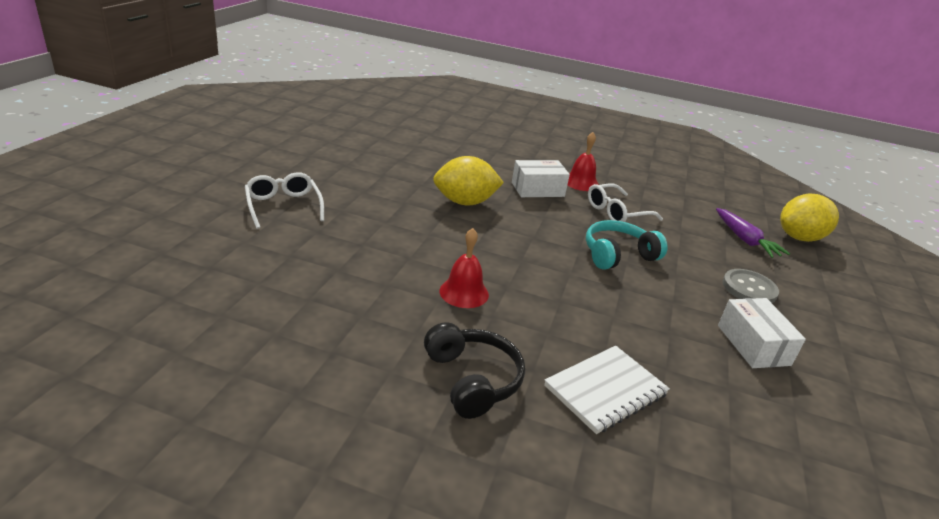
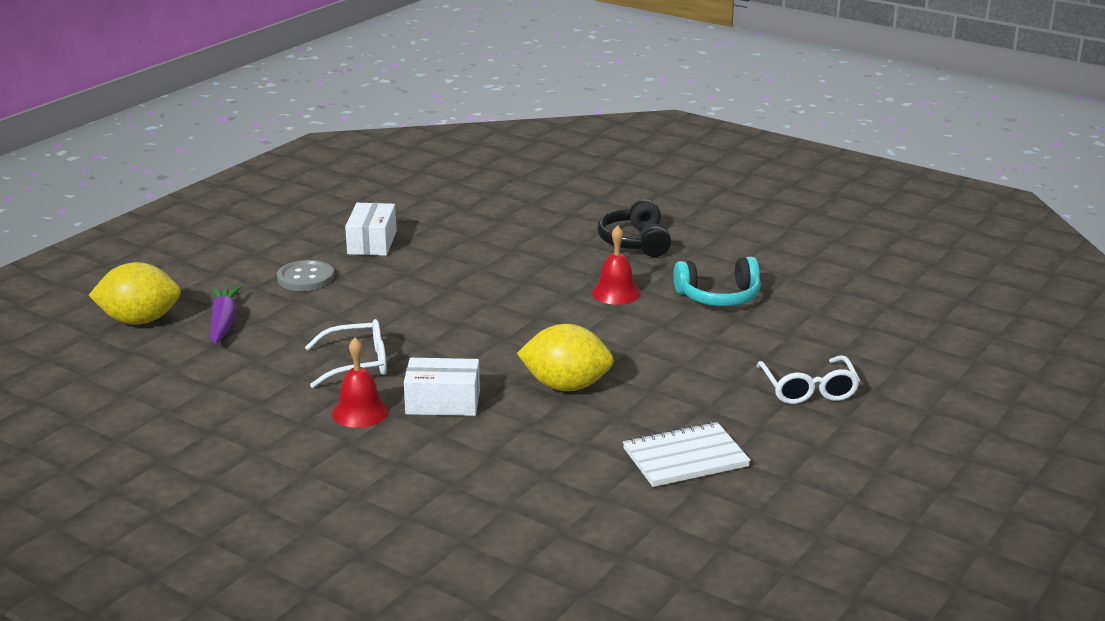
camera: 160 degrees left, 5 degrees down
(605, 390) = (535, 230): white notebook -> white notebook (685, 458)
(618, 255) = (417, 315): turquoise headphones -> turquoise headphones (719, 297)

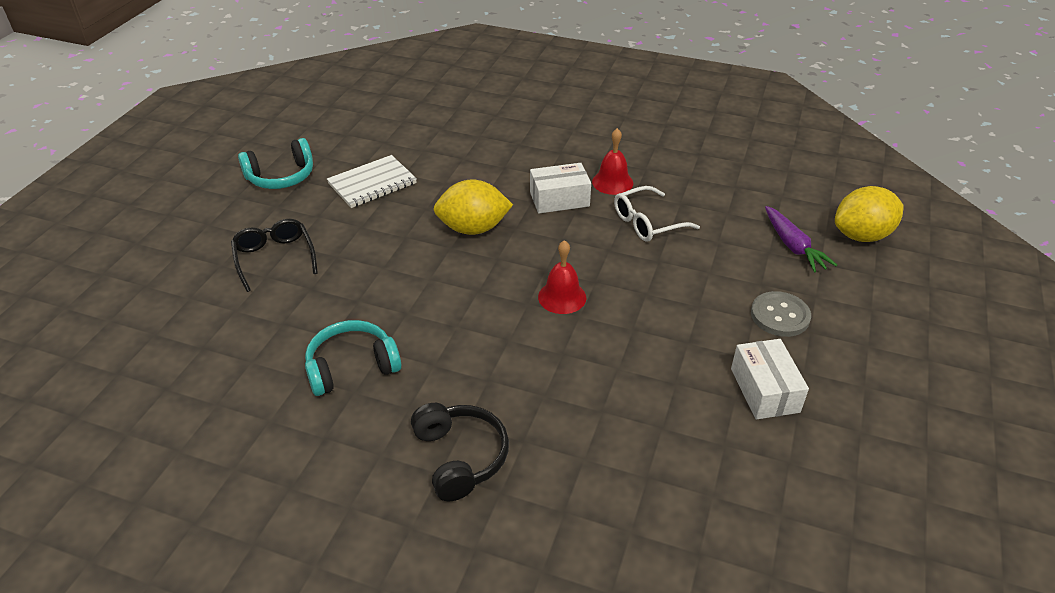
camera: 165 degrees right, 15 degrees up
(616, 293) = (461, 353): red bell -> red bell (562, 297)
(809, 390) = (274, 257): white glasses -> black glasses
(819, 487) = (281, 177): none -> turquoise headphones

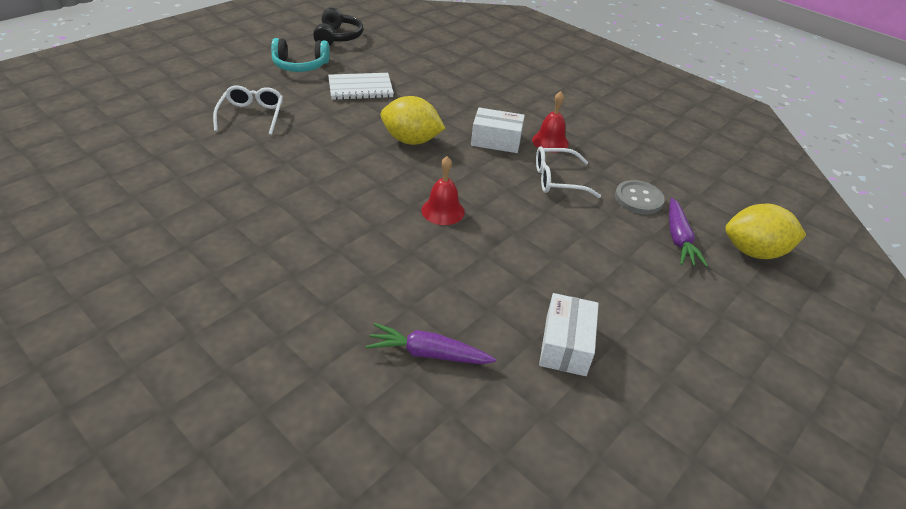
camera: 20 degrees right, 0 degrees up
(274, 257) = (252, 115): black glasses -> white glasses
(352, 367) = (244, 204): turquoise headphones -> none
(460, 457) = (269, 298): black headphones -> black headphones (338, 37)
(652, 449) = (428, 353): none -> purple carrot
(780, 316) = (625, 290): grey button -> grey button (638, 199)

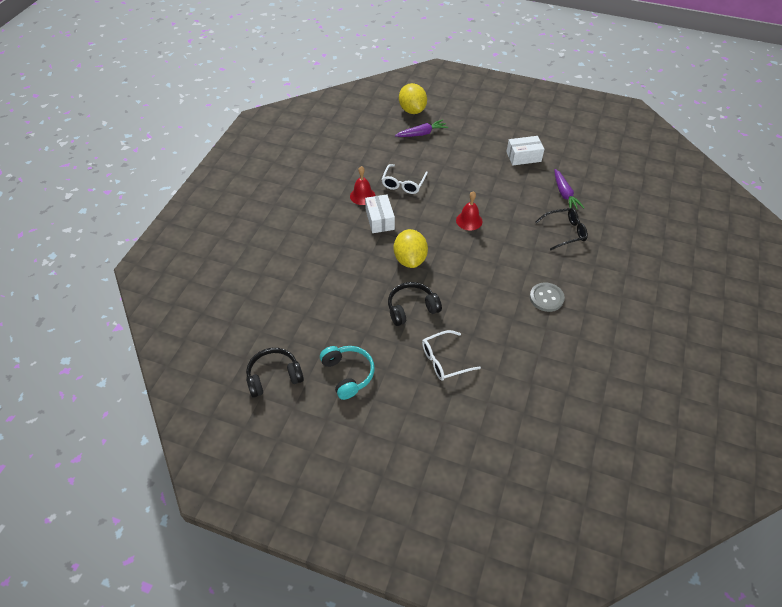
camera: 110 degrees left, 10 degrees up
(338, 119) = (411, 308): none -> black headphones
(339, 304) = (565, 232): none -> black glasses
(360, 88) = (359, 316): white notebook -> none
(556, 180) = (403, 184): white glasses -> white glasses turned 45 degrees clockwise
(638, 199) = (397, 151): grey button -> grey button (546, 298)

